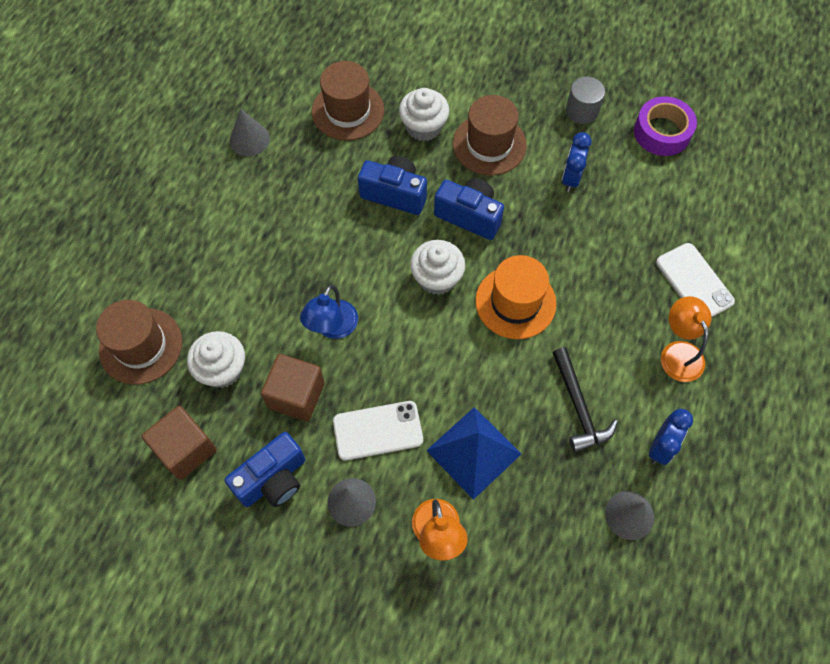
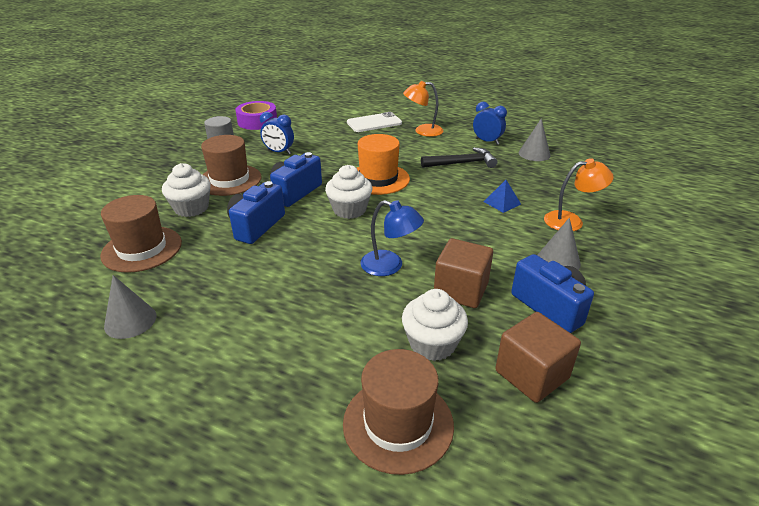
camera: 85 degrees left, 30 degrees down
(378, 430) = (490, 245): white phone -> none
(474, 452) = (502, 202): blue pyramid -> blue pyramid, size x0.51

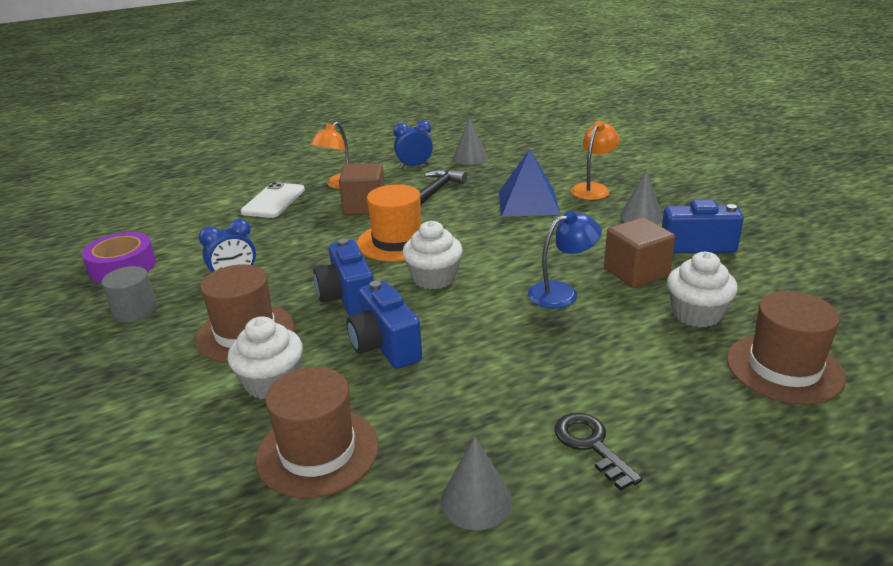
camera: 50 degrees left, 5 degrees down
(214, 347) = (591, 445): none -> black key
(502, 202) = (528, 203): blue pyramid -> blue pyramid, size x1.96
(531, 374) = (769, 286): brown cube -> brown cube (364, 207)

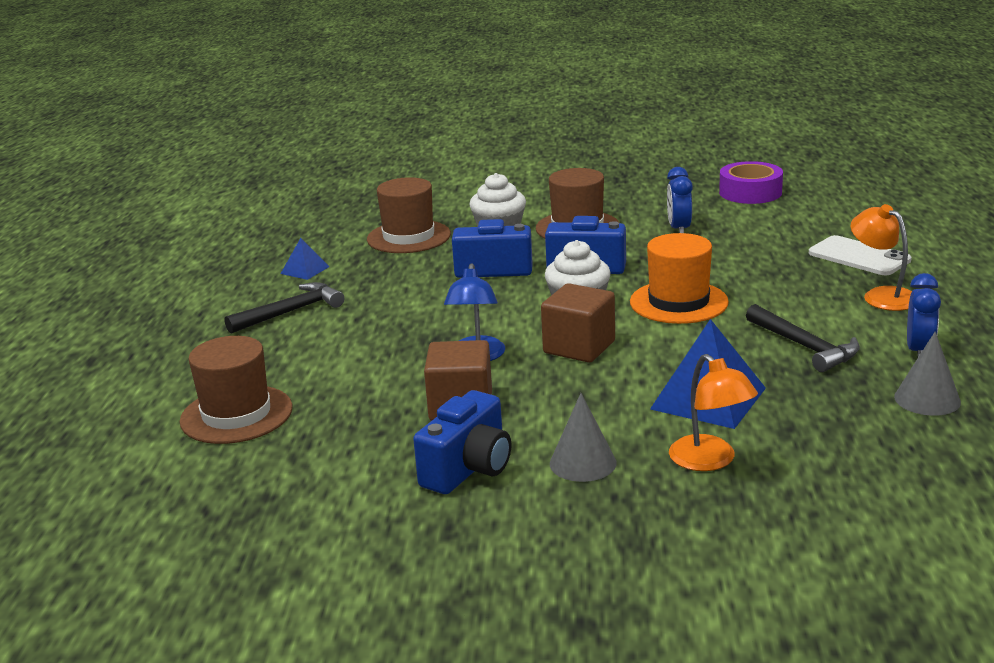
camera: 120 degrees right, 5 degrees down
(135, 311) = (660, 196): grey cylinder -> none
(364, 207) = (794, 300): brown cube -> brown cube (579, 347)
(476, 500) = (305, 270): grey cone -> blue pyramid
(591, 445) = (290, 312): black key -> black hammer
(696, 314) = (354, 409): white cupcake -> none

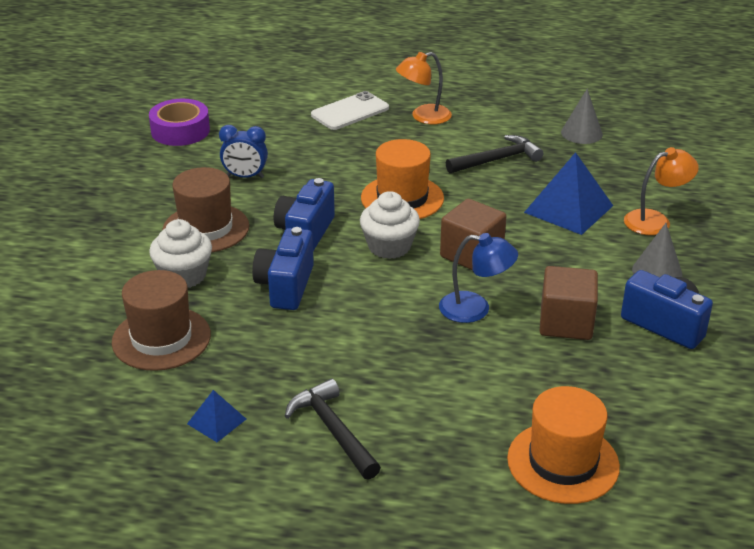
camera: 85 degrees left, 10 degrees up
(236, 414) = (563, 462): brown hat -> orange hat
(919, 351) = (515, 122): blue clock -> none

